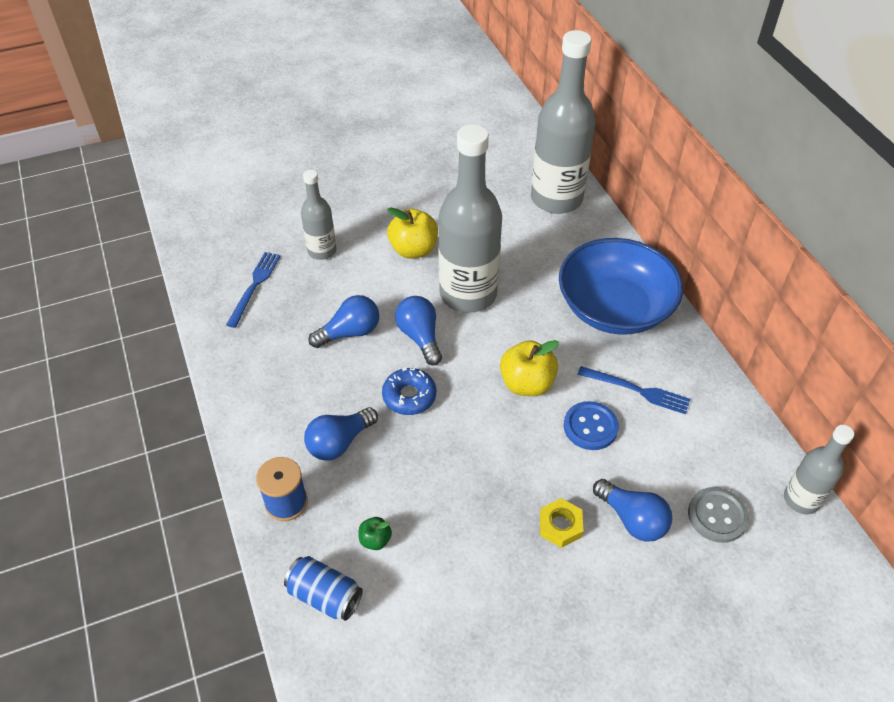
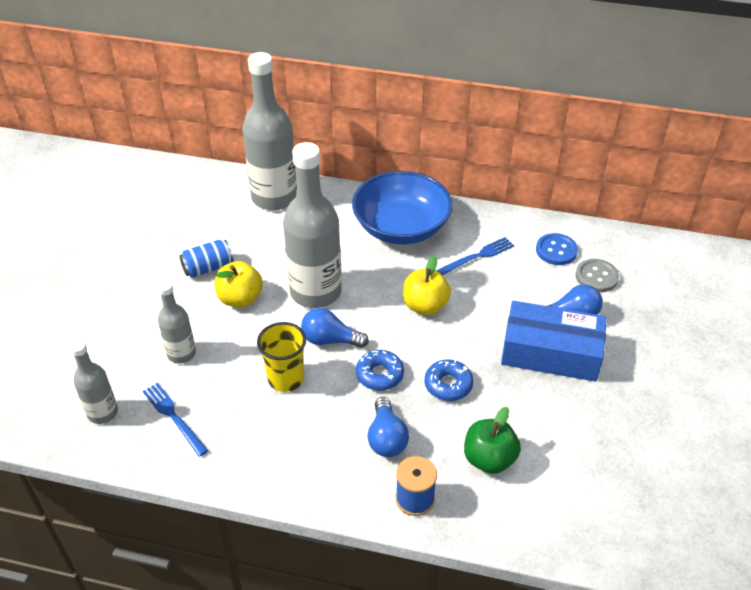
camera: 55 degrees left, 5 degrees down
(325, 596) = (514, 513): blue can -> blue can (208, 268)
(350, 332) = (286, 379): blue light bulb -> yellow cup
(375, 540) = (489, 459): green apple -> green apple, size x1.95
(441, 457) = (448, 385): none -> blue donut
(560, 526) = (550, 352): yellow nut -> blue box
(590, 427) = (487, 294): blue button -> blue button (556, 250)
(801, 499) = (611, 236): grey bottle -> grey bottle (103, 412)

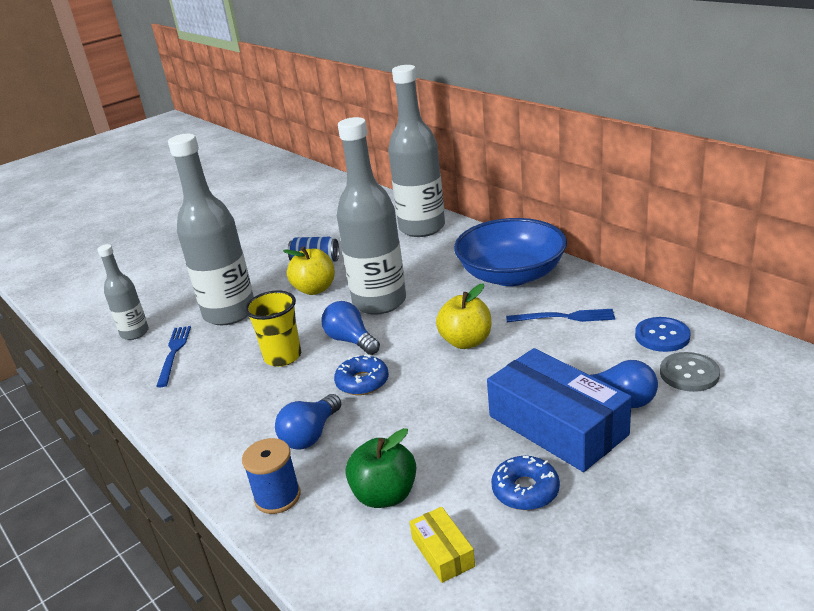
camera: 40 degrees right, 15 degrees down
(181, 354) = (229, 313): grey bottle -> grey bottle, size x1.91
(448, 385) = (416, 413): blue donut -> blue donut (525, 490)
(563, 480) = (442, 552): none -> yellow box

